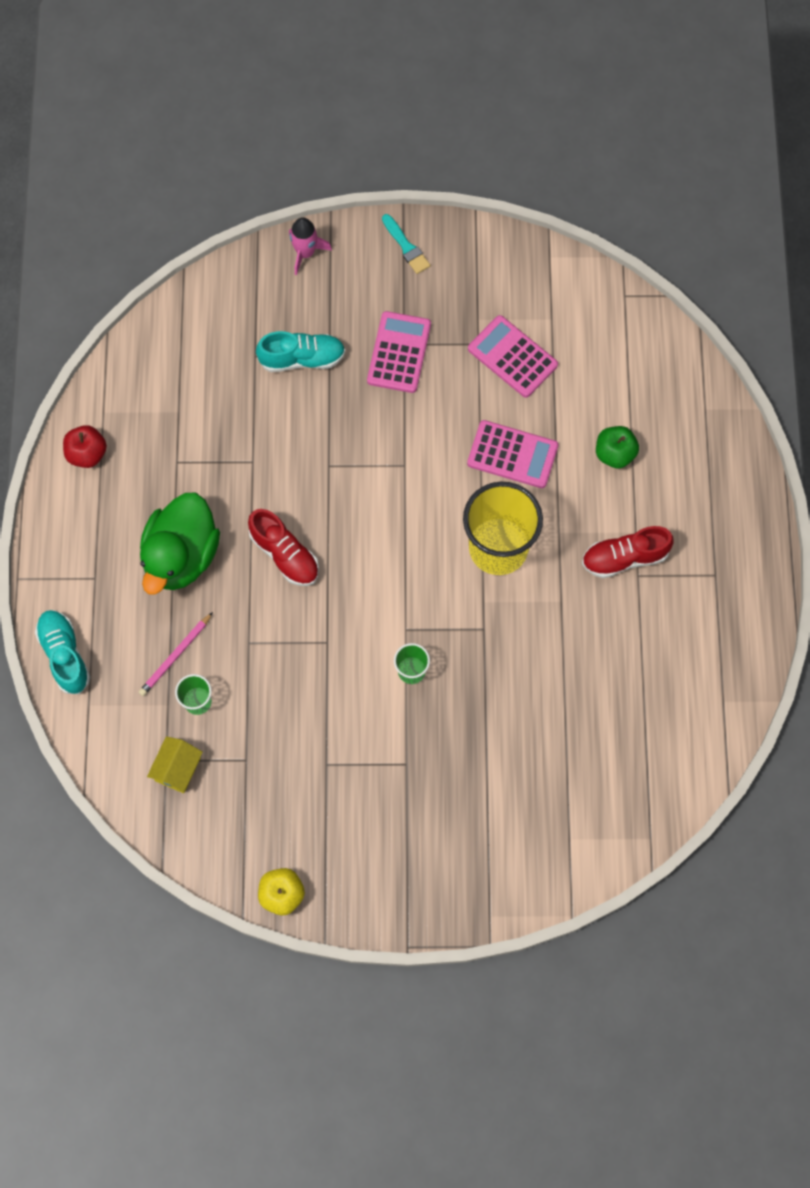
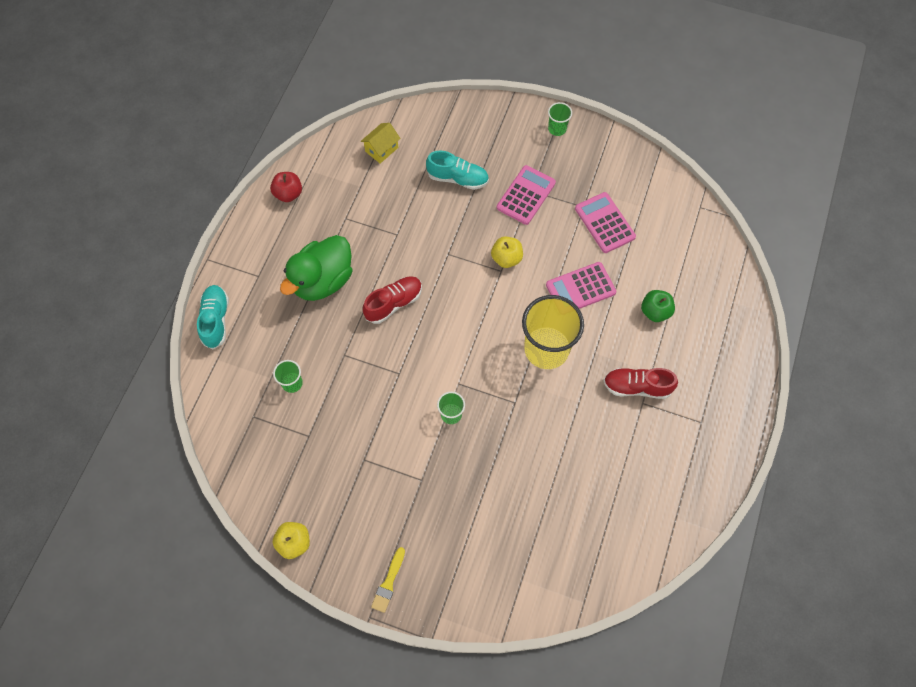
camera: 20 degrees right, 5 degrees down
(175, 656) = (290, 346): pink pencil -> none
(178, 769) = (258, 425): yellow house -> yellow house (381, 149)
(285, 554) = (394, 303): red shoe -> red shoe turned 105 degrees counterclockwise
(305, 253) = (487, 112): pink rocket -> none
(405, 446) = (506, 258): none -> yellow apple
(406, 246) = (557, 129): turquoise brush -> green cup
(414, 898) = (389, 582): none -> yellow brush
(512, 455) = (580, 288): pink calculator -> pink calculator turned 120 degrees clockwise

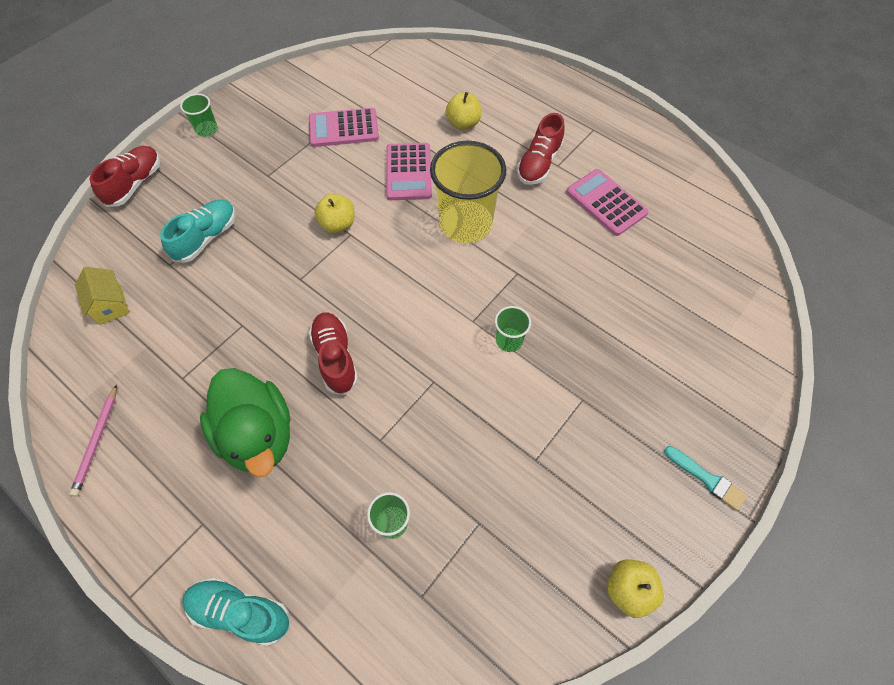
camera: 70 degrees left, 5 degrees down
(288, 194) = (97, 441): red apple -> pink pencil
(389, 582) = (706, 479): yellow brush -> turquoise brush
(485, 110) = (135, 184): none -> red shoe
(526, 195) = (270, 182): pink calculator -> pink calculator (606, 202)
(655, 311) = (463, 123): green apple -> yellow apple

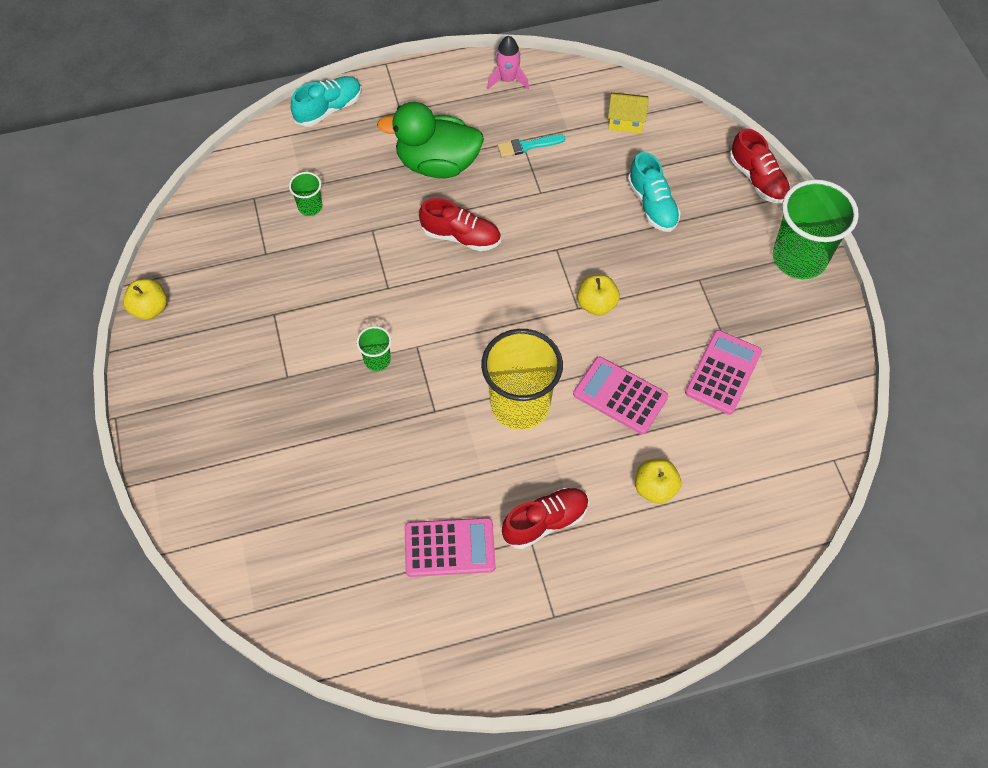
camera: 125 degrees right, 0 degrees up
(97, 441) = (508, 79): pink pencil -> pink rocket
(207, 129) = (799, 258): green cup -> green cup, size x2.19
(539, 164) = (545, 522): red shoe -> red shoe turned 90 degrees clockwise
(706, 479) = (161, 412): turquoise brush -> turquoise brush (528, 146)

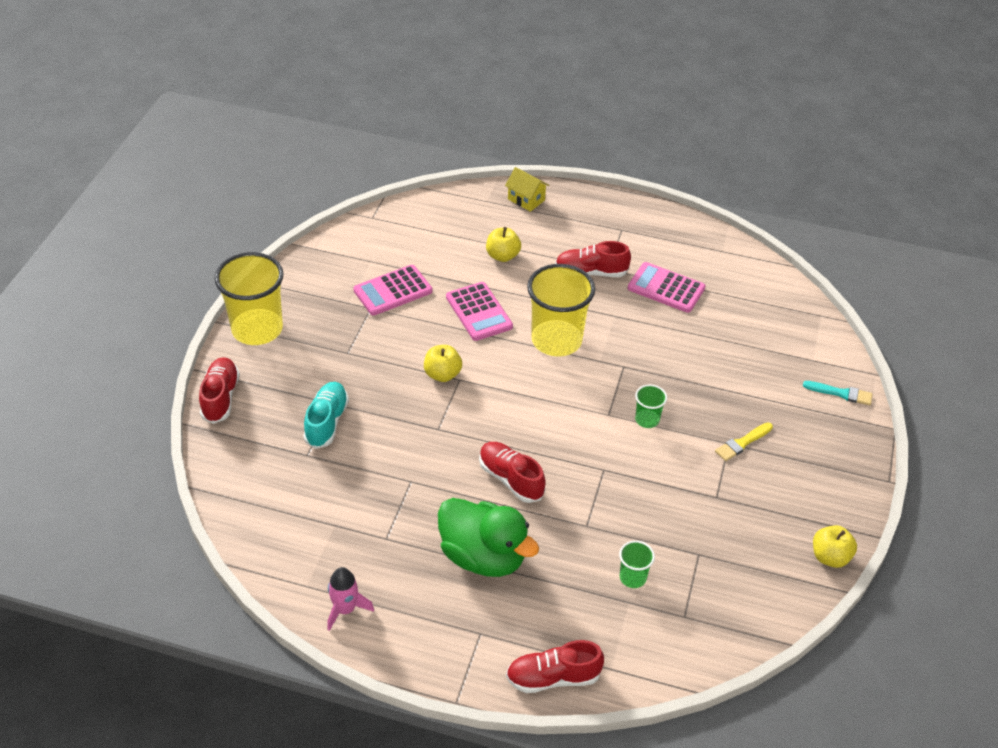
camera: 150 degrees left, 15 degrees down
(274, 384) = (742, 443): none -> yellow brush
(329, 109) = (553, 677): turquoise shoe -> red shoe
(528, 146) = (385, 529): turquoise brush -> turquoise brush (840, 393)
(625, 121) = (275, 504): yellow house -> yellow house (526, 199)
(799, 258) = (257, 329): green cup -> yellow cup

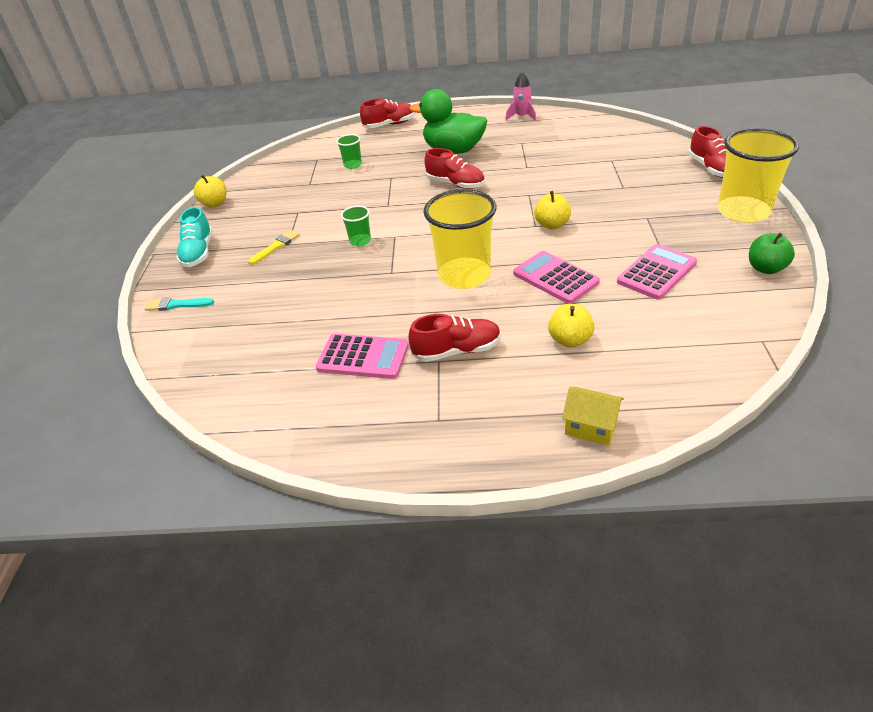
camera: 170 degrees right, 5 degrees down
(306, 268) = (766, 268): none -> green apple
(327, 422) = (616, 177): turquoise shoe -> turquoise shoe (198, 253)

